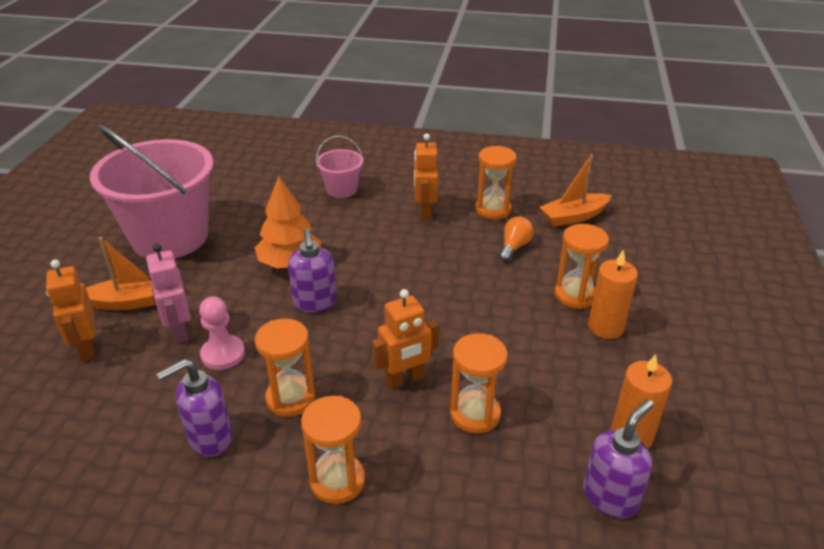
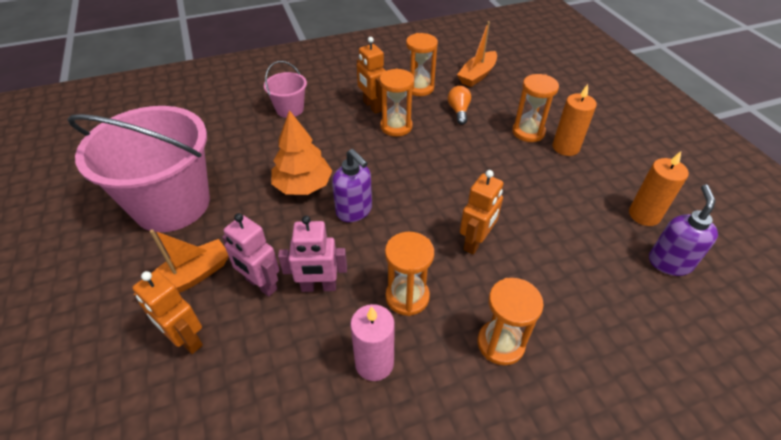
camera: 30 degrees left, 10 degrees up
(209, 438) = (374, 363): purple soap dispenser -> pink candle
(223, 354) = (318, 287): pink pawn -> pink robot
(475, 414) = (544, 246): orange hourglass -> orange hourglass (396, 126)

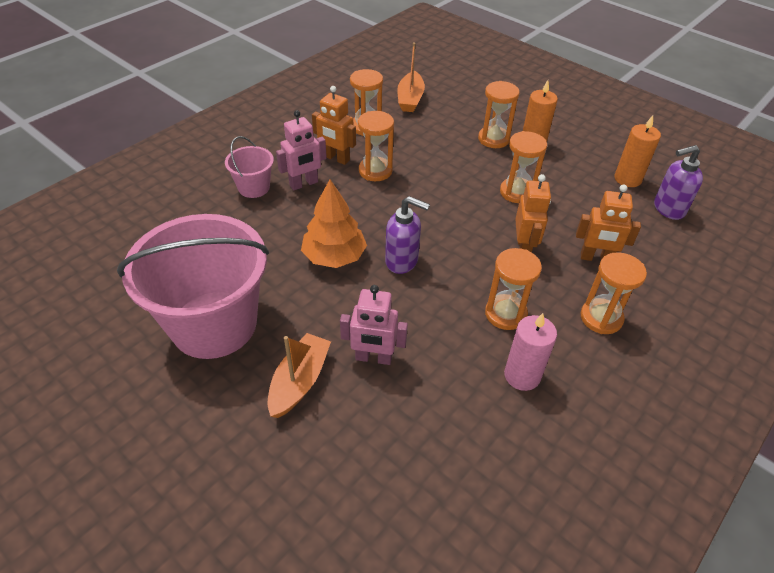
camera: 30 degrees left, 0 degrees up
(186, 339) = (347, 434): orange robot -> orange robot (596, 258)
(318, 287) = (426, 337): pink robot -> pink robot (304, 184)
(458, 111) = (420, 138): orange light bulb -> none
(511, 188) = (517, 192): none -> orange hourglass
(669, 262) = (668, 209): purple soap dispenser -> purple soap dispenser turned 90 degrees counterclockwise

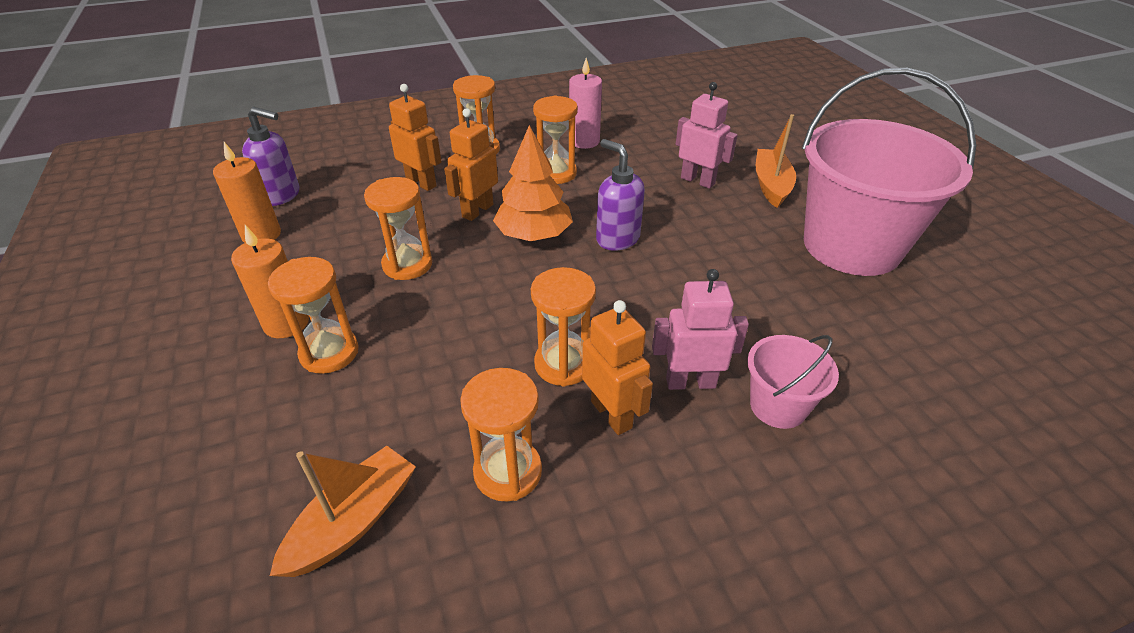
camera: 150 degrees left, 5 degrees down
(299, 381) = (771, 185): orange boat -> orange boat turned 135 degrees clockwise
(334, 256) = (693, 267): orange tree -> orange tree (534, 235)

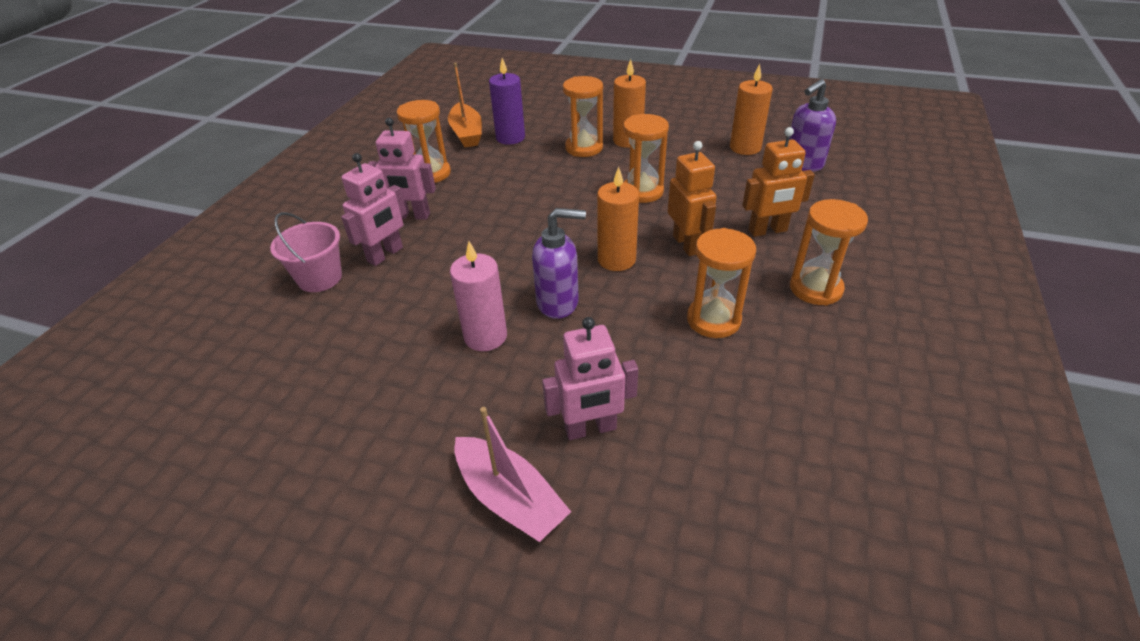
camera: 130 degrees right, 0 degrees up
(339, 449) = (510, 138): none -> purple candle
(534, 235) = (616, 259): orange tree -> orange candle
(563, 364) = (468, 215): orange hourglass -> none
(584, 141) = (777, 381): pink candle -> pink candle (485, 336)
(612, 414) = (412, 216): orange robot -> pink robot
(771, 185) = (509, 498): orange boat -> pink boat
(851, 246) = (346, 467): pink bucket -> none

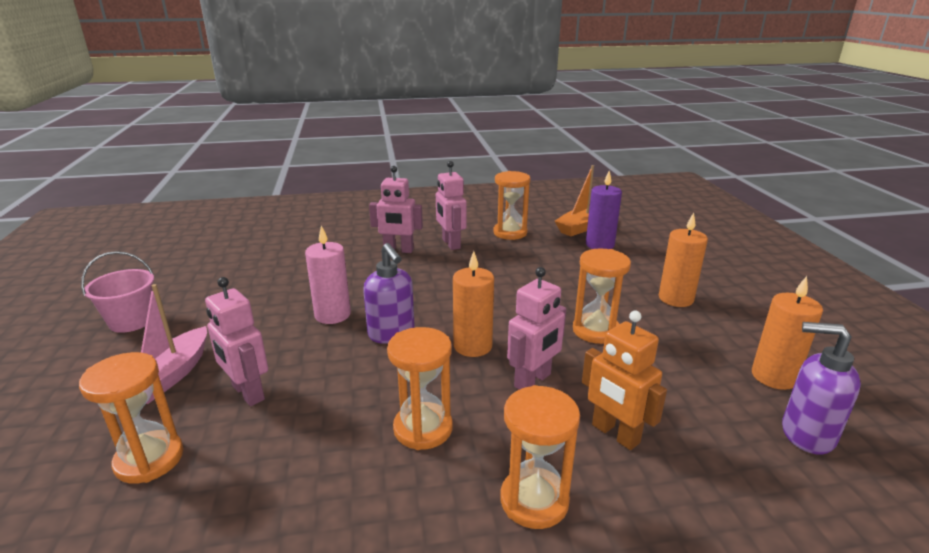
camera: 60 degrees right, 15 degrees down
(320, 278) = (358, 239): pink bucket -> pink bucket (131, 321)
(584, 148) = (630, 280): orange hourglass -> orange hourglass (149, 459)
(687, 244) = (533, 381): orange robot -> pink robot

